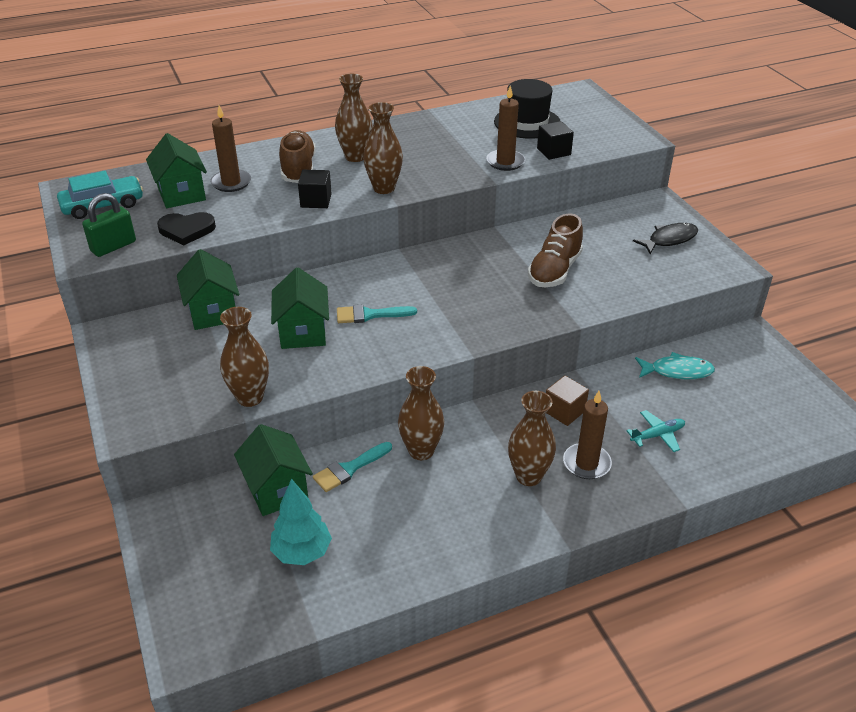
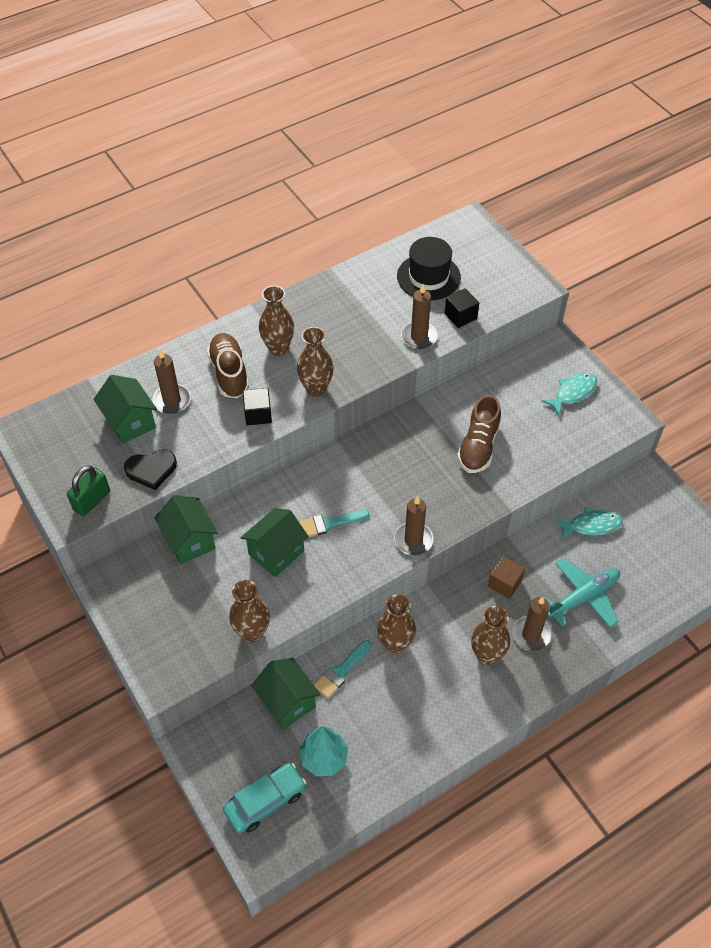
camera: 10 degrees left, 15 degrees up
(103, 205) = (61, 448): turquoise car -> turquoise car (265, 801)
(303, 332) = (276, 552): green house -> green house turned 60 degrees clockwise
(461, 339) = (413, 540): none -> brown candle
(657, 435) = (583, 596): turquoise plane -> turquoise plane, size x1.74
(669, 239) = (572, 393): black fish -> turquoise fish

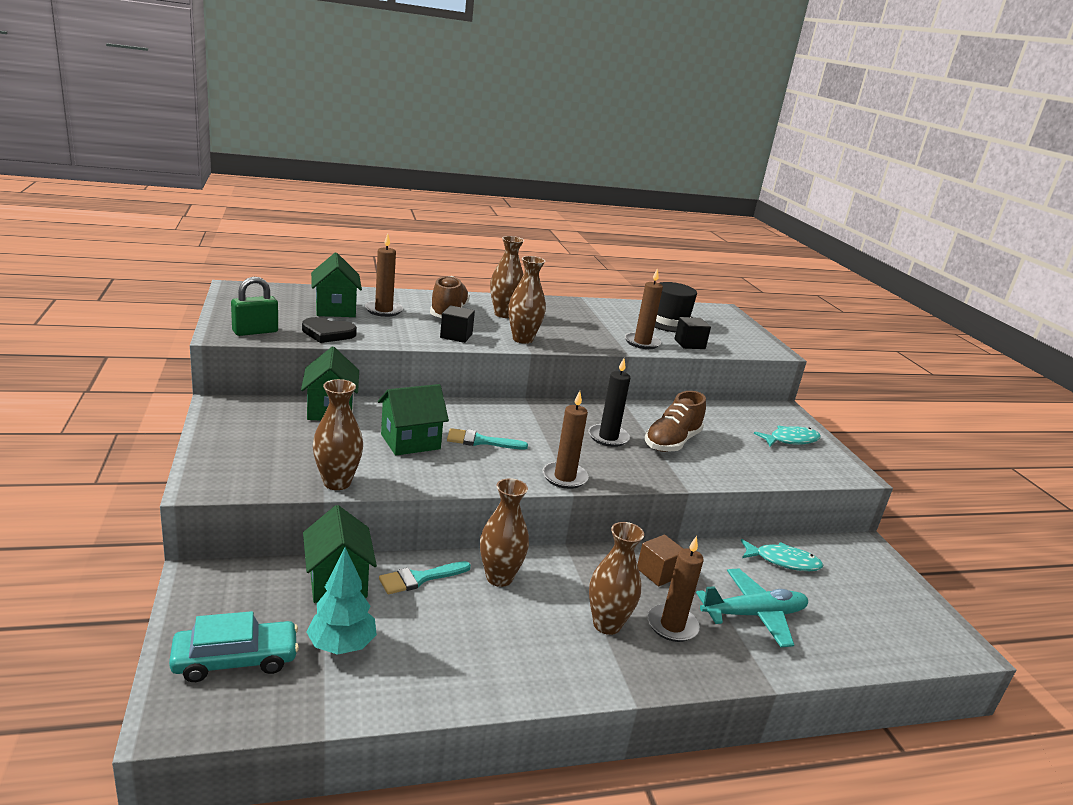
camera: 15 degrees right, 30 degrees down
(426, 466) = (608, 437): none -> black candle

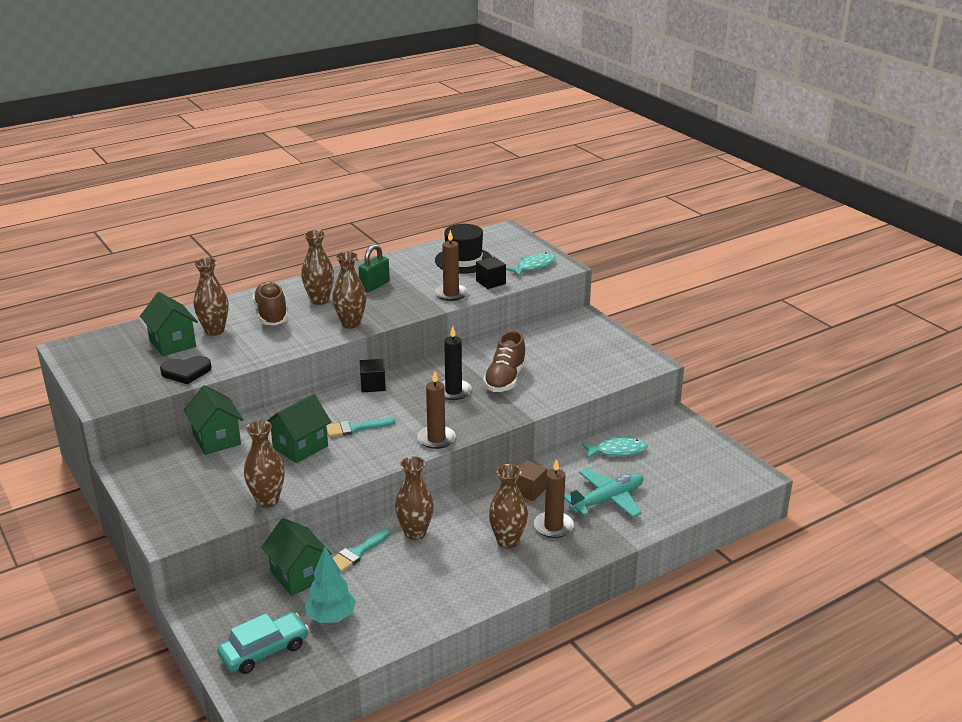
camera: 15 degrees left, 5 degrees up
(255, 331) = (125, 391): green padlock -> green padlock (374, 285)
(383, 310) = (214, 331): brown candle -> brown vase
(456, 336) = (294, 339): black cube -> black cube (373, 385)
(790, 440) = (597, 346): turquoise fish -> turquoise fish (533, 266)

